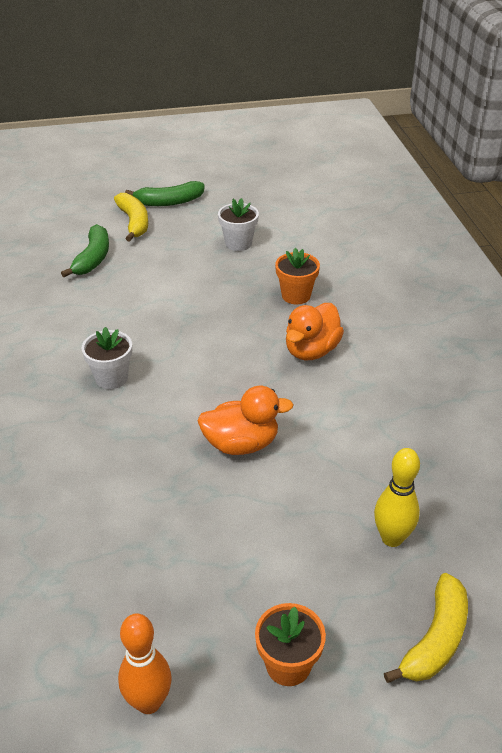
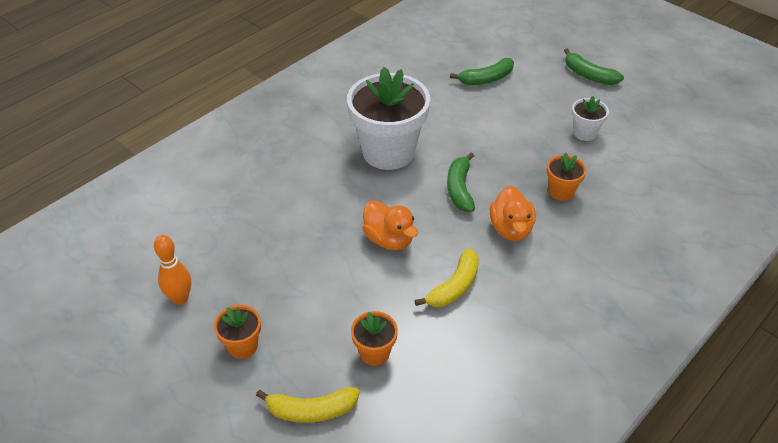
camera: 55 degrees right, 5 degrees up
(111, 378) = (388, 152): white flower pot -> white flower pot, size x2.18
(134, 222) = (545, 73): yellow banana -> yellow banana (454, 286)
(224, 355) = (460, 189): none -> green banana
(311, 350) = (511, 229): orange duck -> orange duck turned 90 degrees counterclockwise
(392, 538) = (374, 353): yellow bowling pin -> orange flower pot

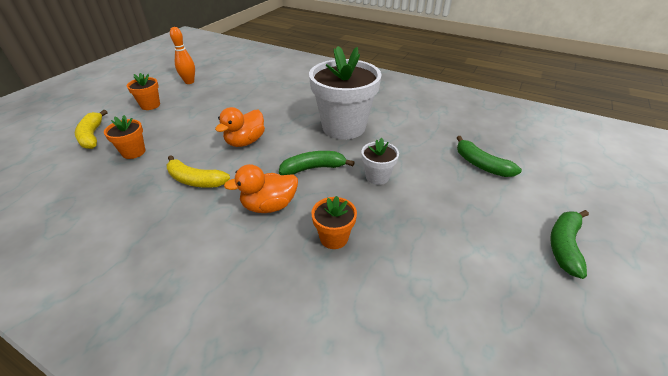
camera: 75 degrees right, 5 degrees down
(584, 133) = (446, 250): white flower pot -> white flower pot (377, 177)

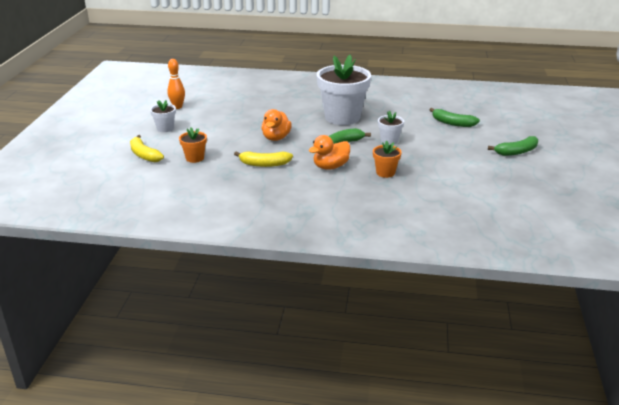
camera: 20 degrees left, 10 degrees down
(150, 105) = (165, 128): orange flower pot -> white flower pot
(564, 246) = (516, 152): green banana -> green banana turned 120 degrees counterclockwise

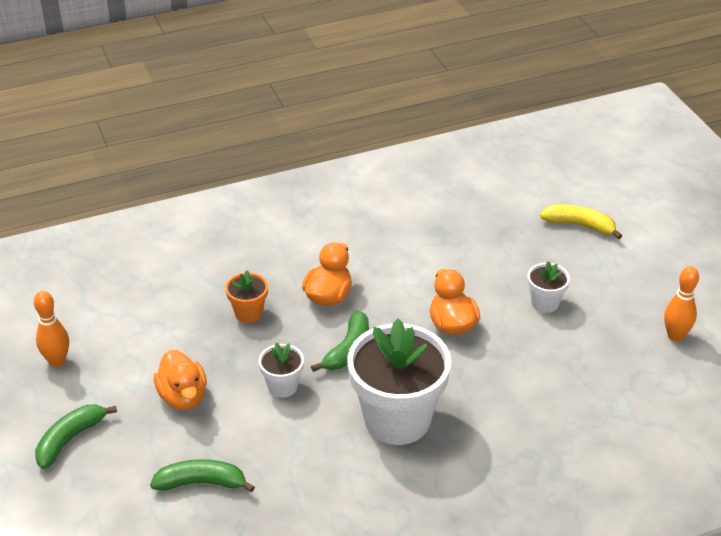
camera: 150 degrees right, 10 degrees up
(165, 128) = (624, 281): white flower pot -> white flower pot (545, 303)
(195, 158) = (513, 244): orange flower pot -> none
(264, 164) = (416, 268): yellow banana -> none
(446, 150) = (183, 397): none -> orange duck
(518, 184) = (57, 361): none -> orange bowling pin

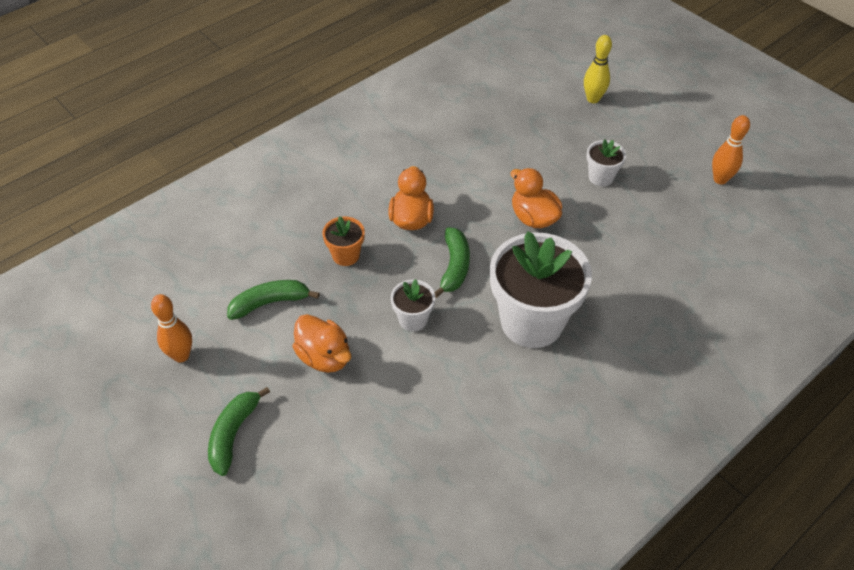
camera: 20 degrees left, 10 degrees up
(201, 483) = (384, 440): green banana -> green banana (270, 303)
(579, 225) = (593, 99): yellow banana -> yellow bowling pin

